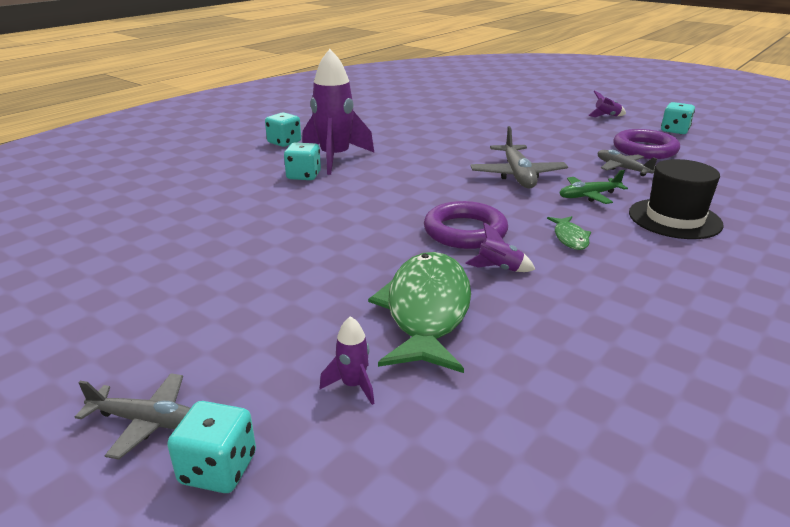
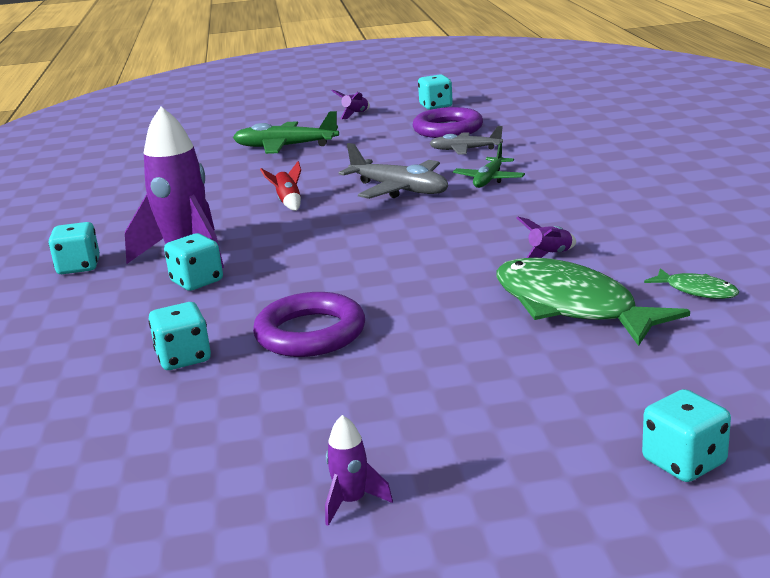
camera: 45 degrees left, 5 degrees down
(147, 421) = (574, 485): grey plane -> none
(208, 212) = (183, 358): none -> turquoise dice
(353, 385) = (639, 371): purple rocket -> purple rocket (352, 502)
(442, 154) = (288, 203): none -> red rocket
(465, 231) = (464, 247): purple ring -> purple ring (310, 333)
(518, 120) = (285, 147): none -> green plane
(570, 238) = (545, 213): green fish -> green fish (697, 291)
(674, 219) = (577, 168): black hat -> none

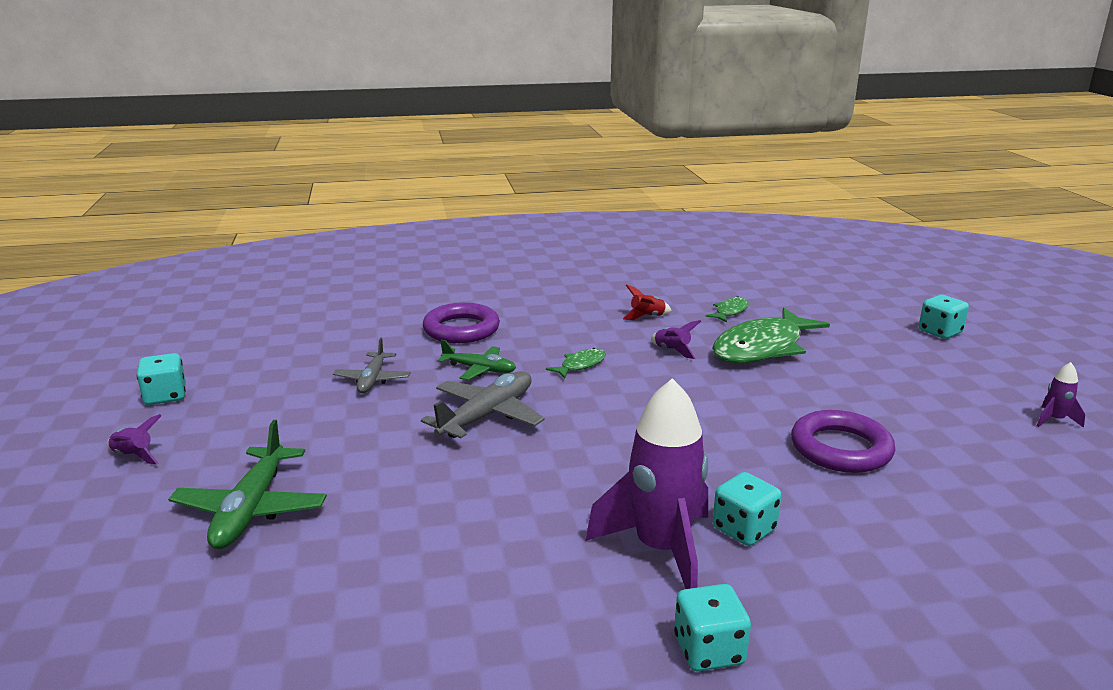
camera: 95 degrees left, 0 degrees up
(183, 358) = (916, 513): turquoise dice -> none
(288, 203) = (503, 487): red rocket -> red rocket (647, 317)
(448, 129) = (282, 389): purple ring -> purple ring (461, 329)
(504, 216) = (580, 365): none -> green fish

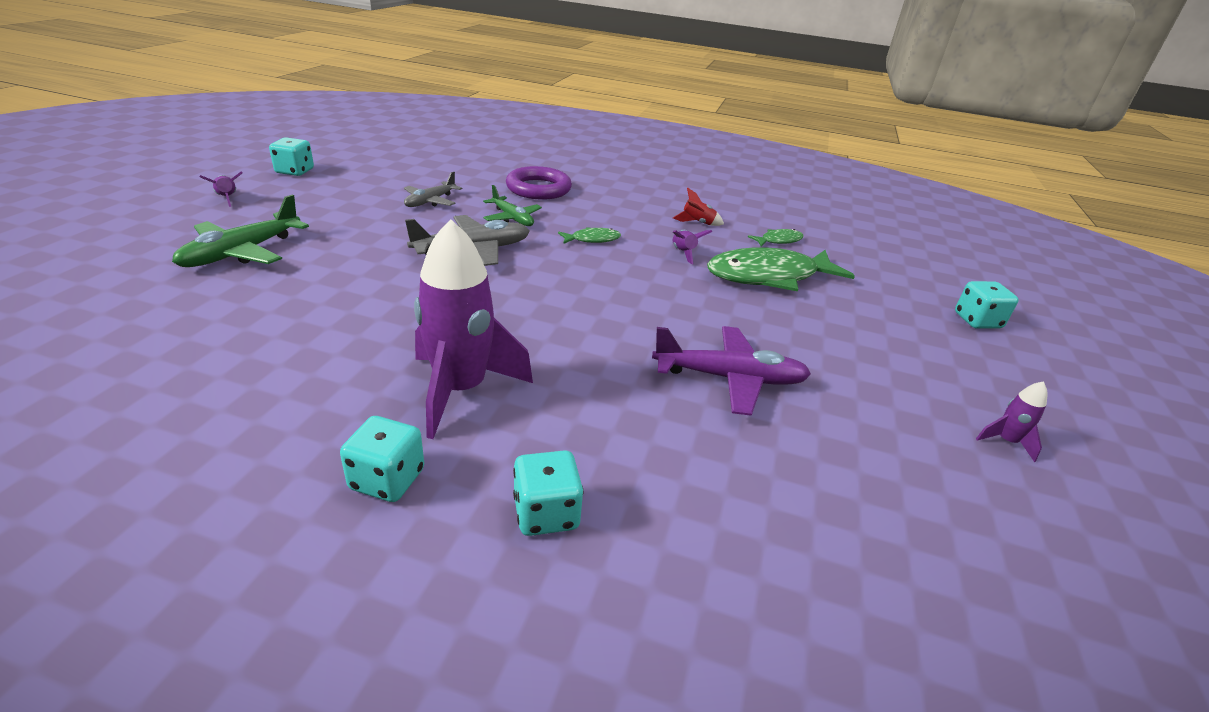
camera: 25 degrees right, 10 degrees up
(744, 529) = (549, 404): turquoise dice -> turquoise dice (546, 513)
(840, 448) = (729, 378): purple ring -> purple plane

